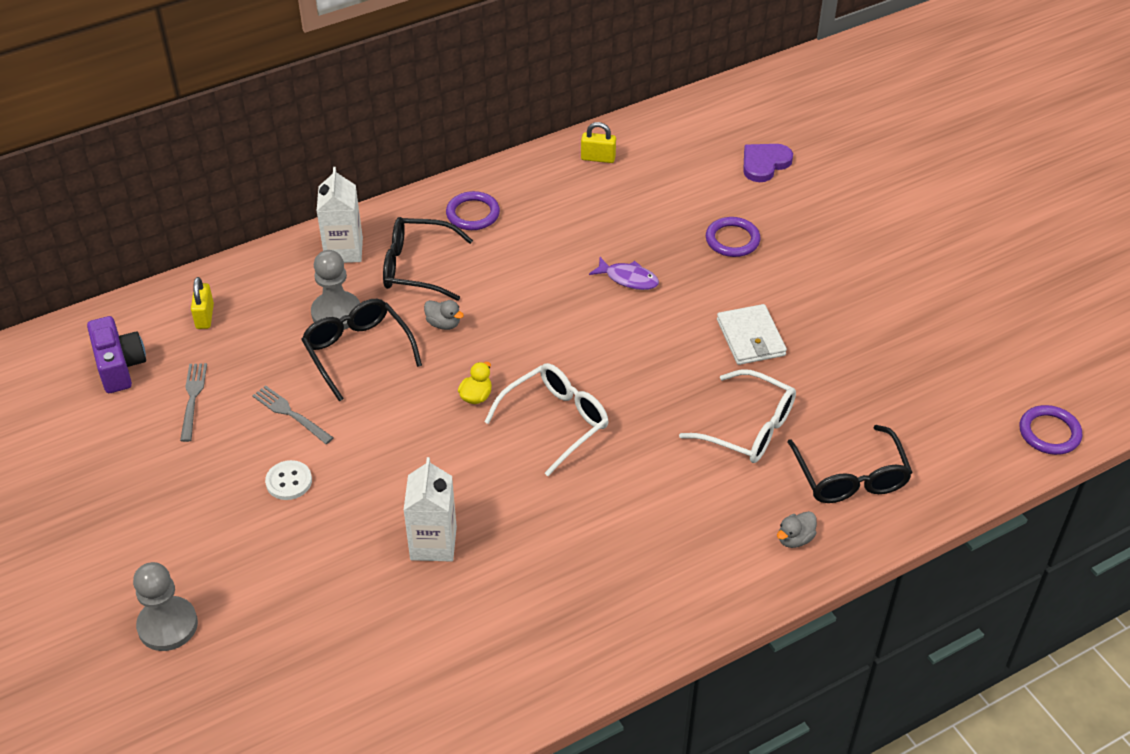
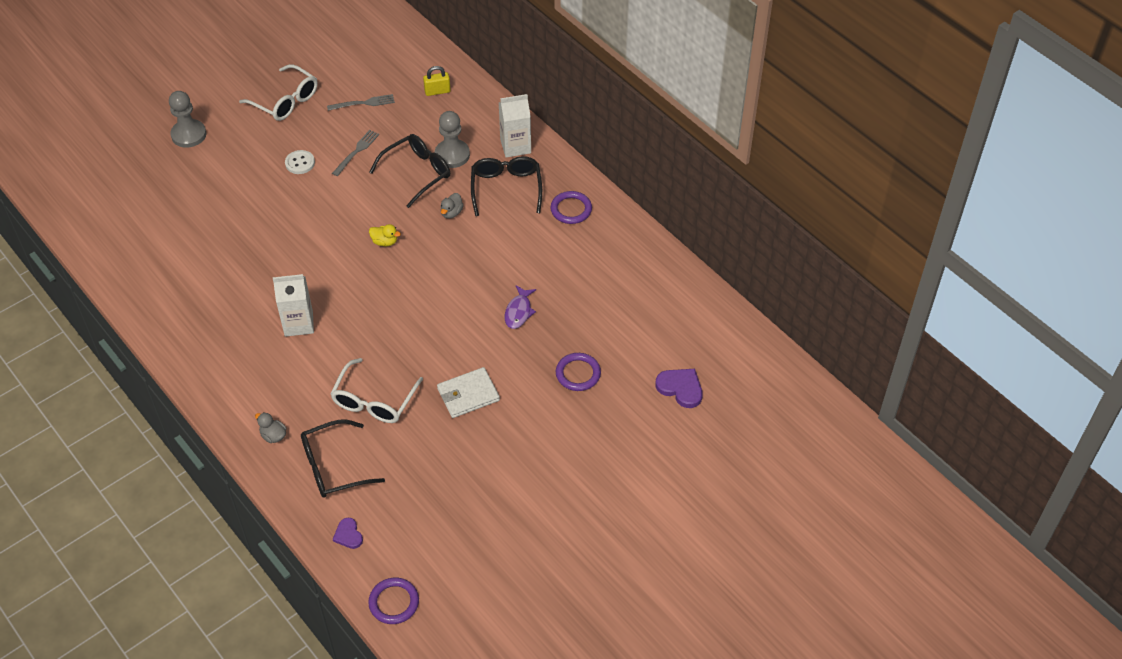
camera: 80 degrees right, 5 degrees up
(119, 366) = (386, 63): purple camera -> none
(433, 543) = (256, 241): white carton -> white carton (298, 323)
(556, 421) = (367, 288): white glasses -> white glasses (286, 101)
(598, 158) = (657, 275): yellow padlock -> none
(954, 469) = (348, 535): none -> purple heart

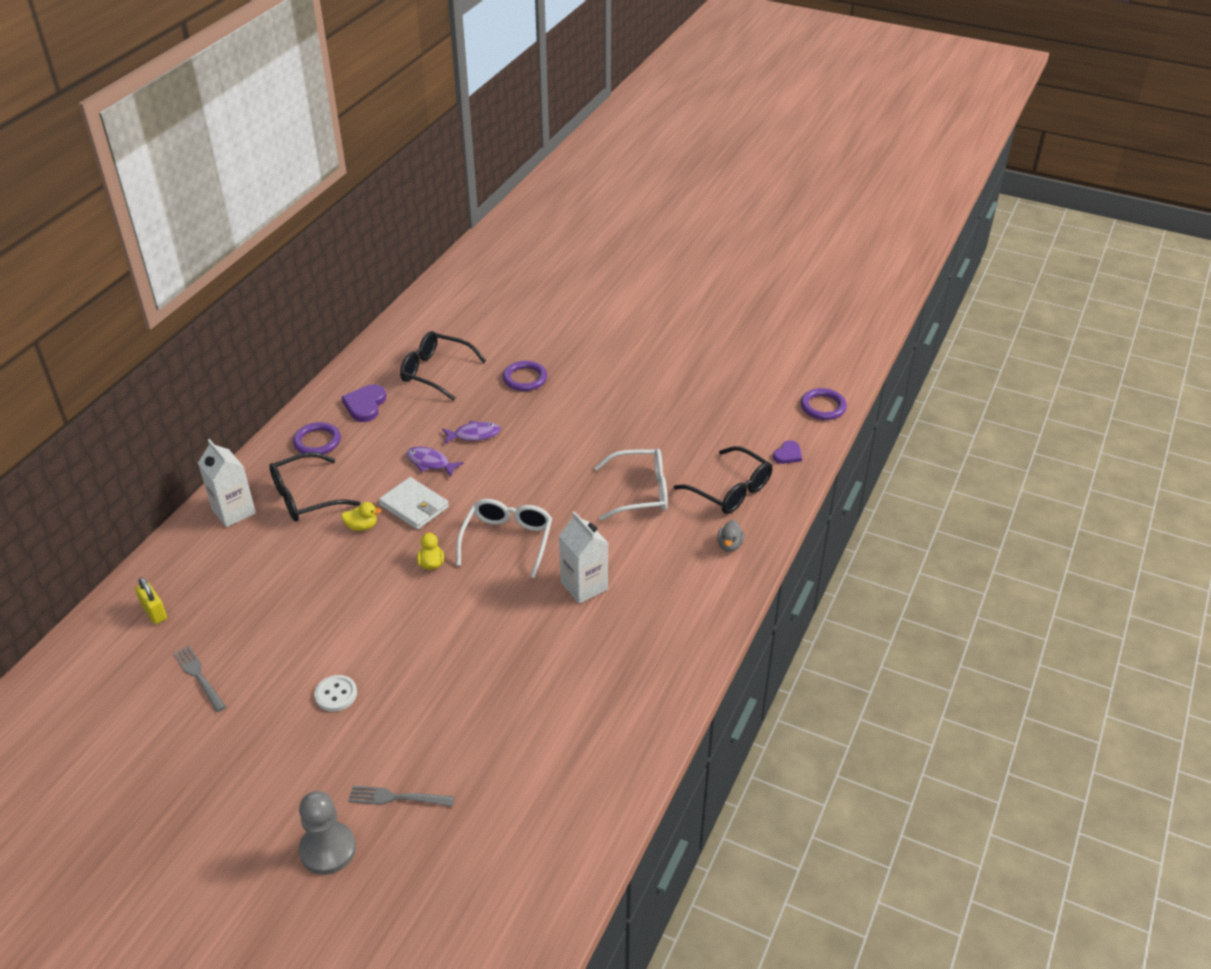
camera: 115 degrees left, 10 degrees down
(286, 101) = (219, 764): white glasses -> white glasses (507, 540)
(357, 151) = (293, 646): grey fork -> grey fork (396, 798)
(417, 173) = (309, 577): black glasses -> black glasses (435, 372)
(451, 213) = (362, 526): grey duck -> yellow duck
(452, 155) = (267, 558): grey pawn -> none
(468, 394) = (592, 435): white wallet -> white wallet (414, 506)
(500, 273) = (430, 463): none -> purple fish
(680, 388) = (504, 321): purple heart -> purple heart (365, 405)

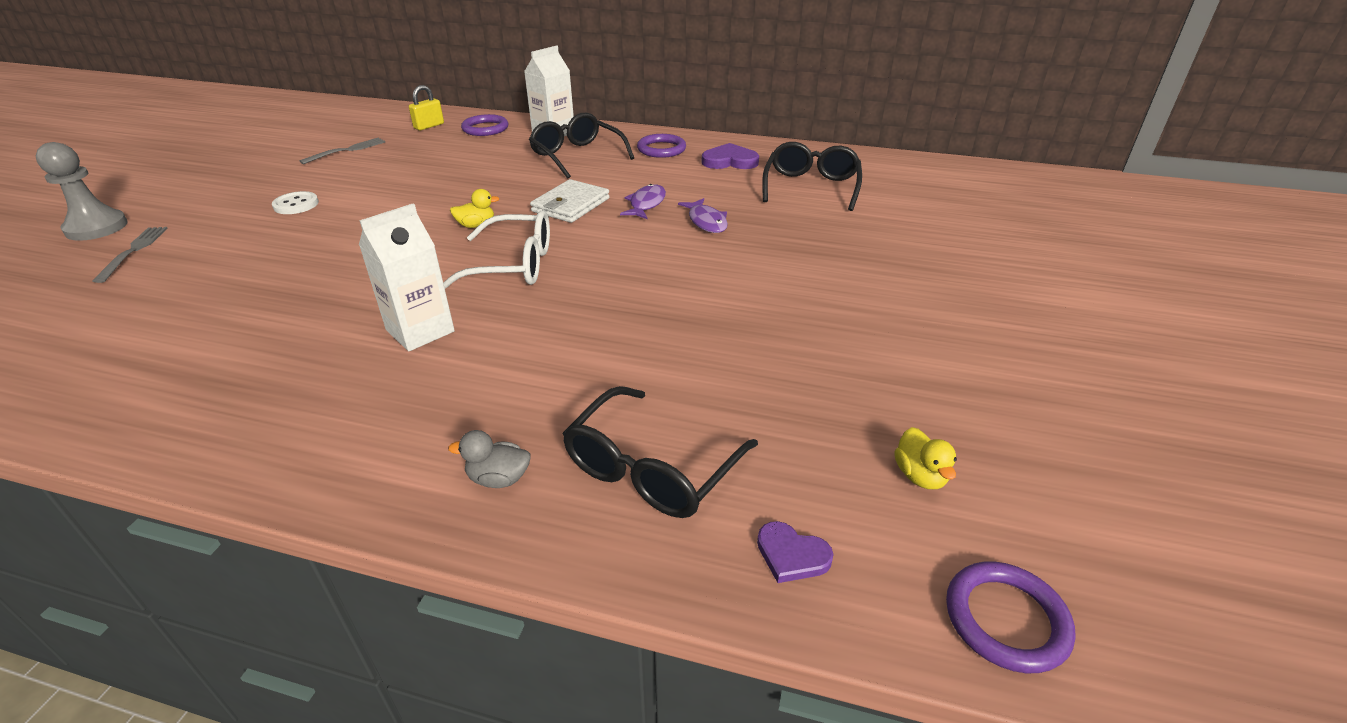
camera: 80 degrees right, 5 degrees down
(362, 526) = (536, 184): yellow duck -> yellow duck (920, 476)
(525, 378) = (838, 240): purple ring -> purple ring (485, 128)
(641, 492) = (626, 362): white glasses -> none

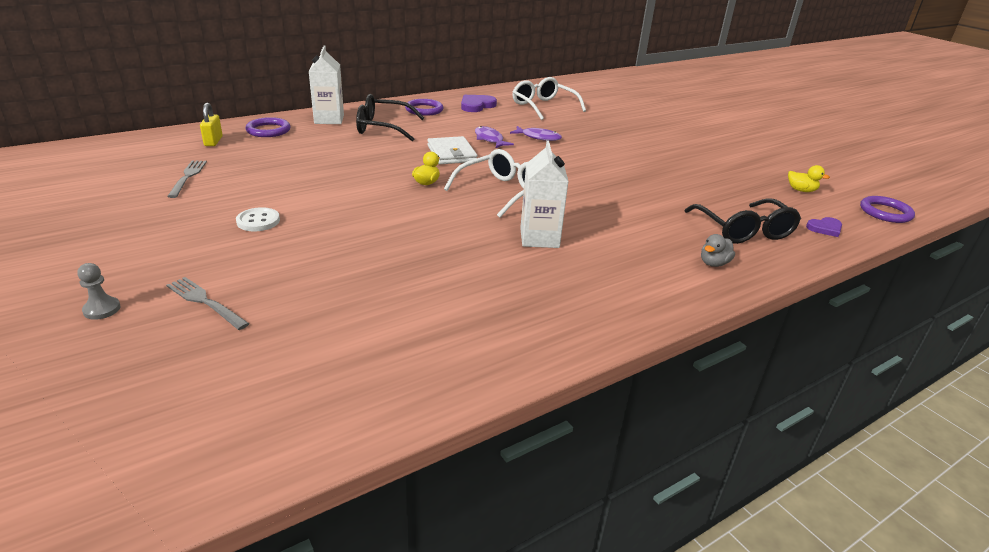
camera: 50 degrees left, 5 degrees down
(96, 228) = (102, 309): grey pawn -> grey pawn, size x0.53
(811, 186) = (543, 106): black glasses -> white glasses

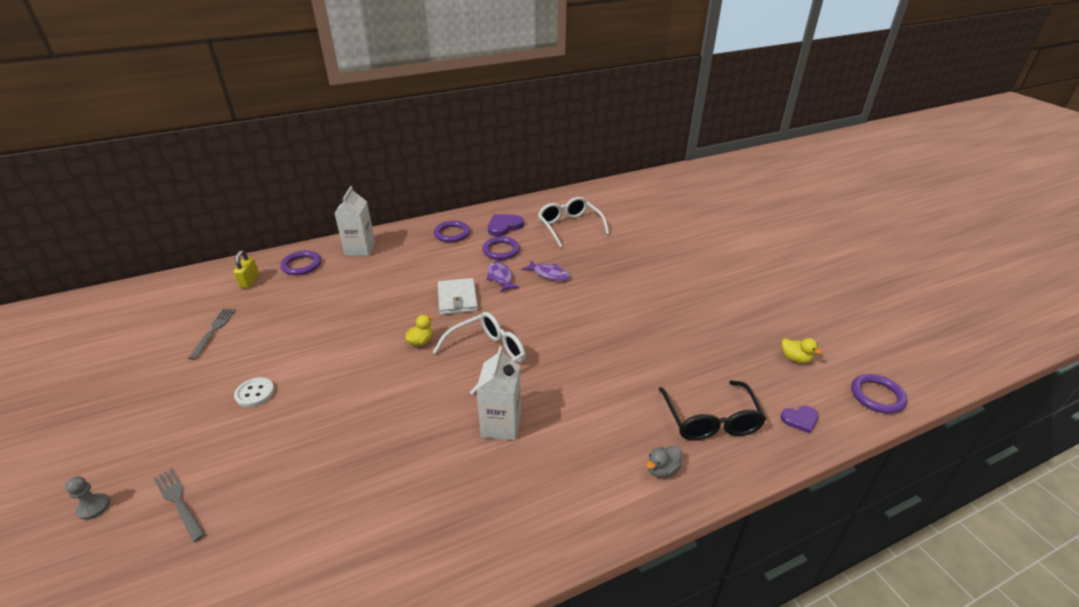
camera: 10 degrees right, 5 degrees up
(382, 128) = (405, 260): black glasses -> none
(481, 121) = (501, 250): none -> purple ring

